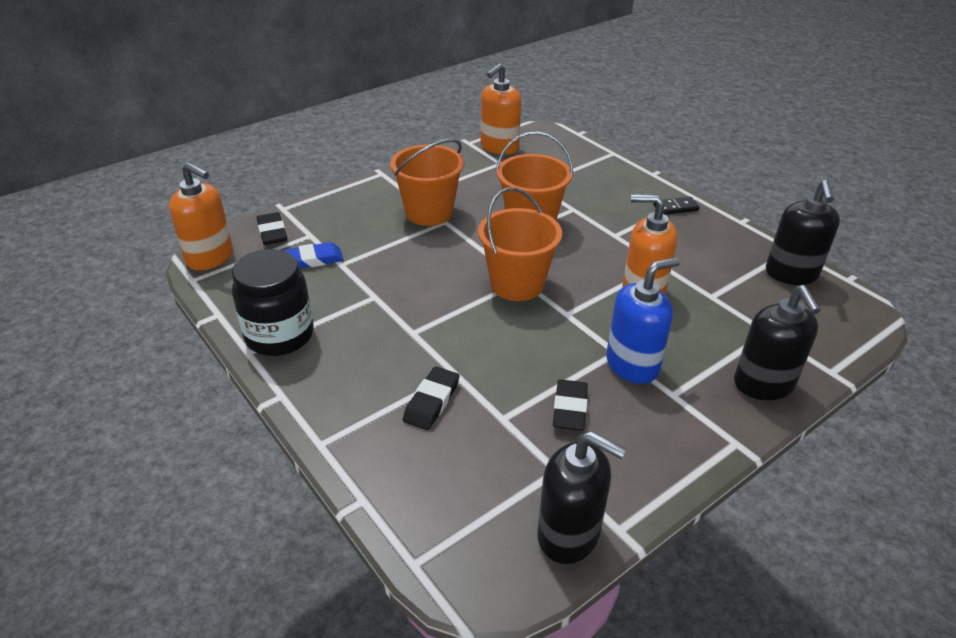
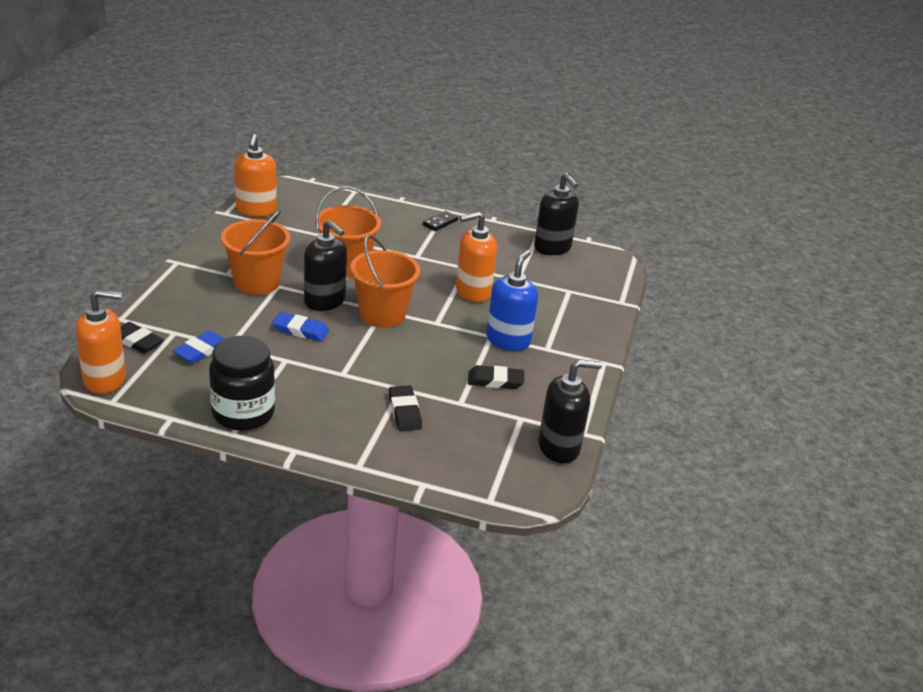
camera: 40 degrees left, 5 degrees down
(420, 272) = (300, 330): none -> blue eraser
(569, 408) = (495, 381): black eraser -> black eraser turned 60 degrees counterclockwise
(763, 384) = (591, 323): black soap dispenser -> black soap dispenser (325, 301)

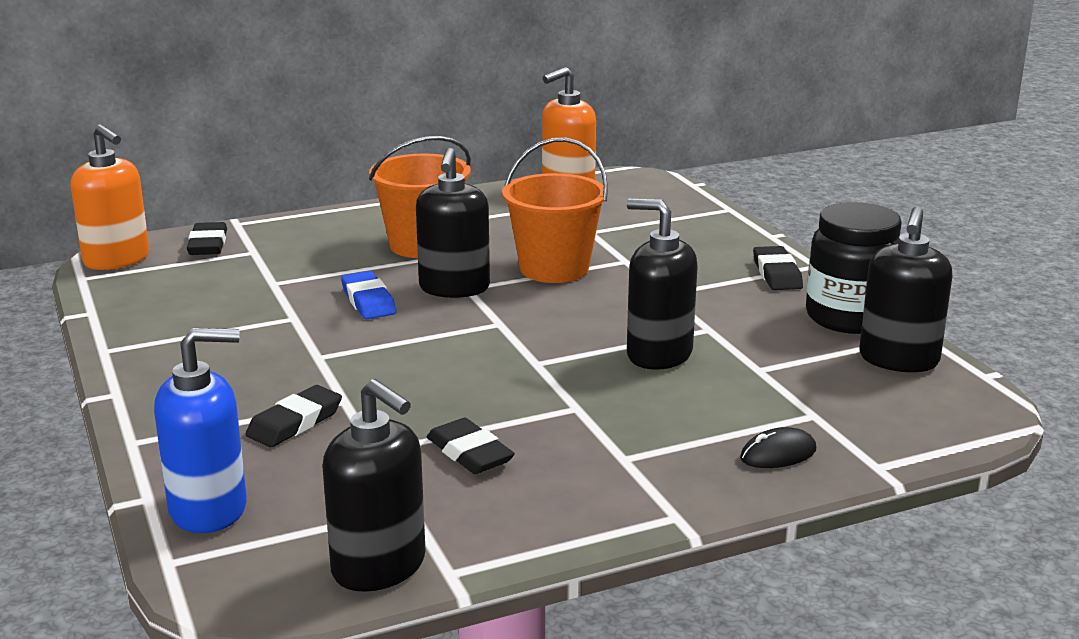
camera: 55 degrees right, 10 degrees down
(201, 350) = (240, 275): blue eraser -> none
(243, 413) = (151, 340): black jar -> black jar (849, 317)
(382, 314) = (489, 326): orange bucket -> none
(440, 222) = (777, 274): black domino -> black eraser
(472, 291) = (658, 354): orange soap dispenser -> black soap dispenser
(508, 340) = (588, 422): blue soap dispenser -> blue soap dispenser (209, 509)
(588, 315) = (778, 454): none -> black mouse

